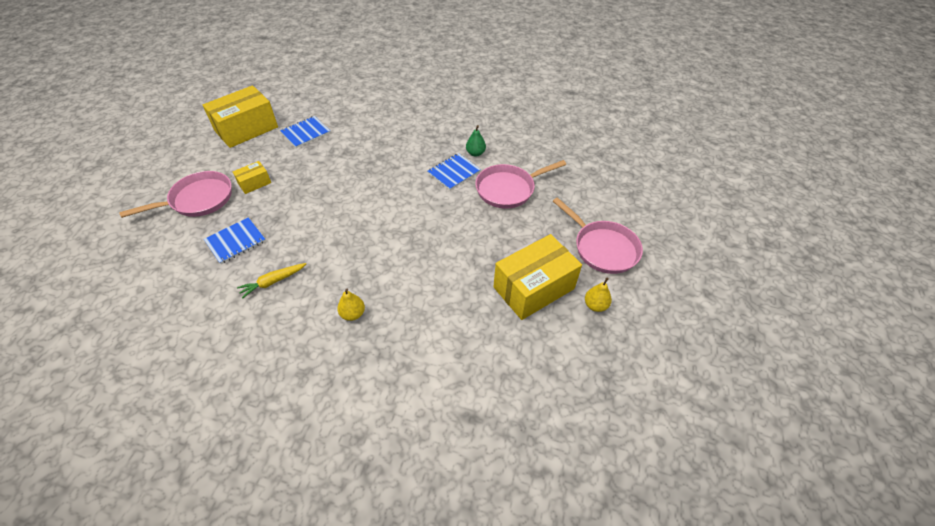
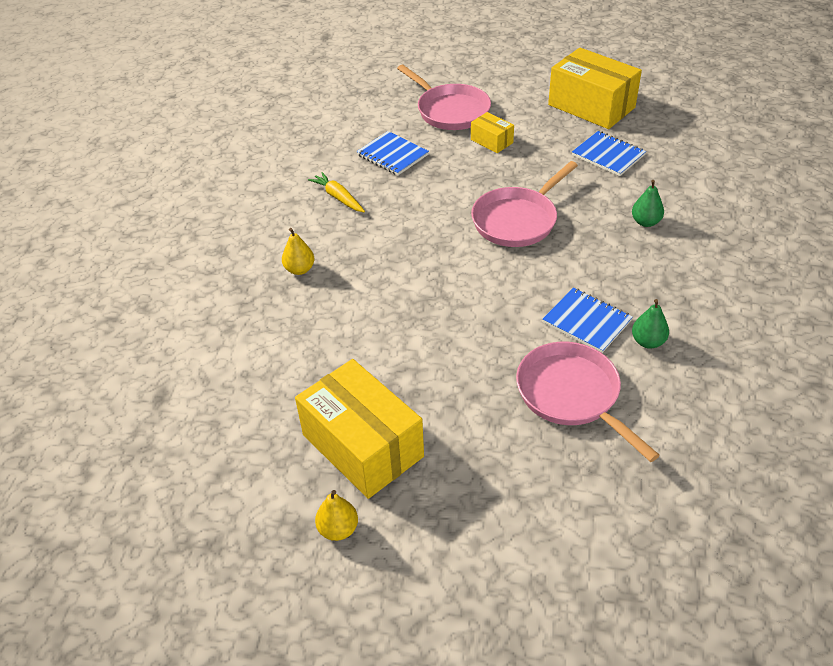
camera: 85 degrees right, 5 degrees down
(378, 132) = (645, 222): none -> green pear
(602, 248) = (466, 540): pink pan -> pink pan (518, 220)

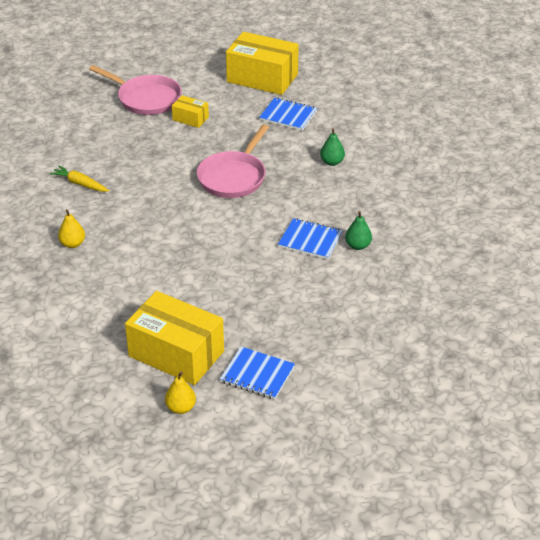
camera: 20 degrees left, 5 degrees down
(392, 155) = (111, 142): blue notebook -> blue notebook (257, 374)
(572, 395) = (315, 291): pink pan -> none

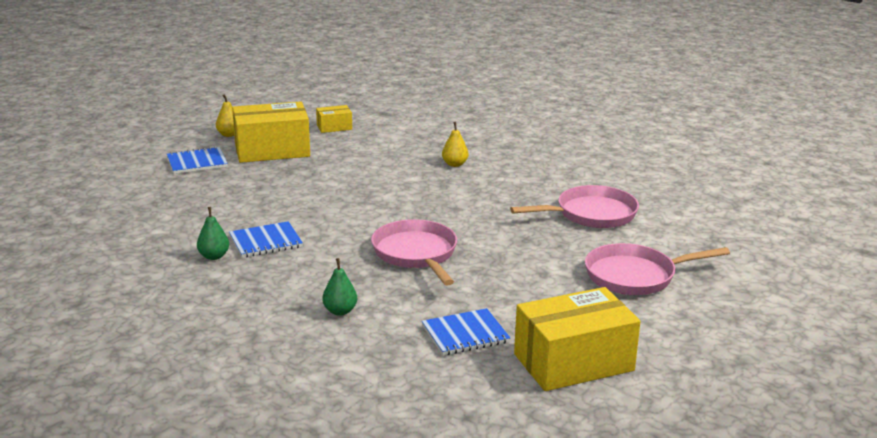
camera: 135 degrees right, 15 degrees down
(80, 184) = (531, 194): yellow carrot -> none
(81, 147) = (591, 214): none -> pink pan
(190, 119) = (555, 280): yellow box -> yellow box (334, 127)

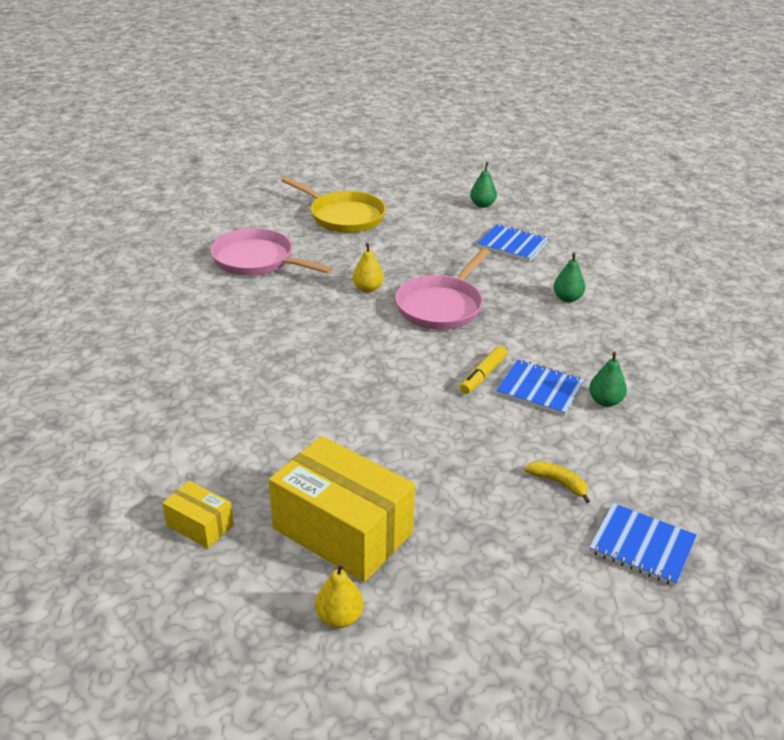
camera: 130 degrees left, 10 degrees up
(192, 208) = (558, 483): none -> yellow banana
(197, 162) = (460, 574): blue notebook -> blue notebook (642, 546)
(313, 231) = (483, 375): none -> yellow marker
(454, 164) = (224, 369): yellow pear -> yellow pear (368, 288)
(573, 362) = (482, 205): yellow box -> green pear
(635, 276) = (343, 216): pink pan -> yellow pan

